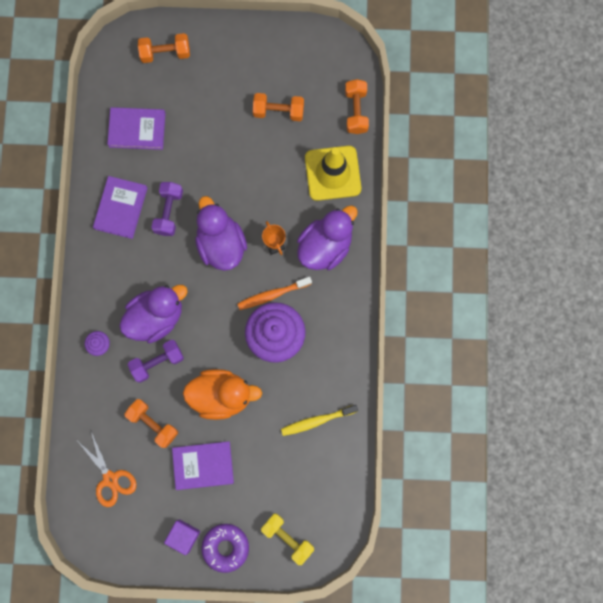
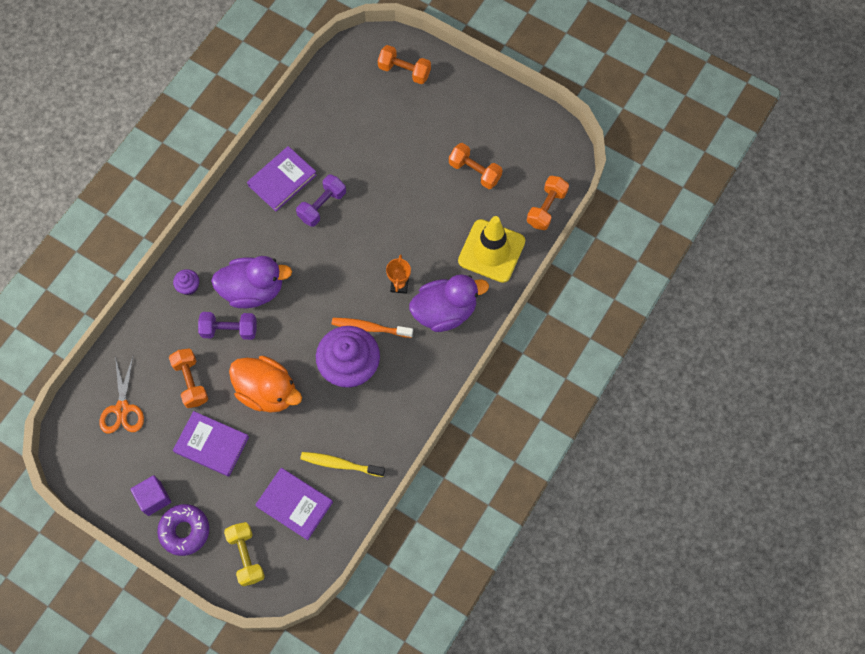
camera: 30 degrees right, 10 degrees down
(137, 129) = (339, 122): purple book -> purple book (294, 504)
(221, 244) = (351, 258): purple duck -> none

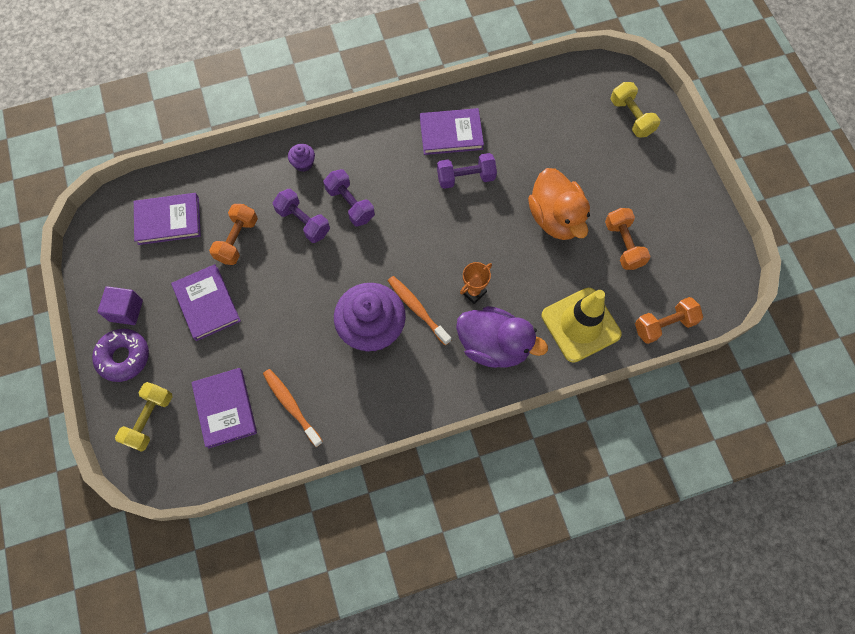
camera: 40 degrees right, 0 degrees up
(122, 409) = (168, 220): orange scissors -> purple book
(253, 290) = (350, 204): purple duck -> purple dumbbell
(268, 391) = (288, 296): orange duck -> orange duck (555, 218)
(340, 464) = (291, 405): yellow toothbrush -> orange toothbrush
(404, 71) = (631, 117): orange dumbbell -> yellow dumbbell

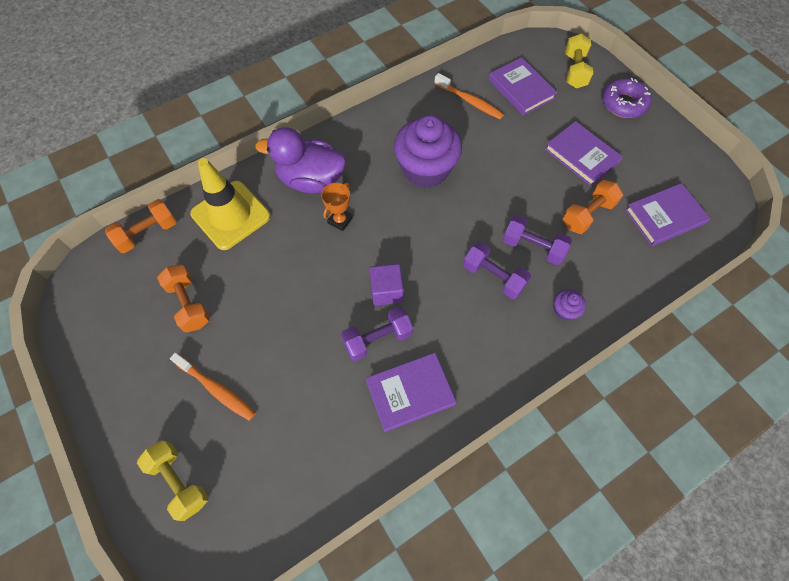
camera: 165 degrees right, 5 degrees down
(126, 310) = (646, 135): purple cube -> purple cube (386, 291)
(237, 240) = (587, 214): orange dumbbell -> orange dumbbell turned 45 degrees clockwise
(417, 309) = (390, 194): orange toothbrush -> orange toothbrush (217, 389)
(555, 218) = (267, 316): orange duck -> none

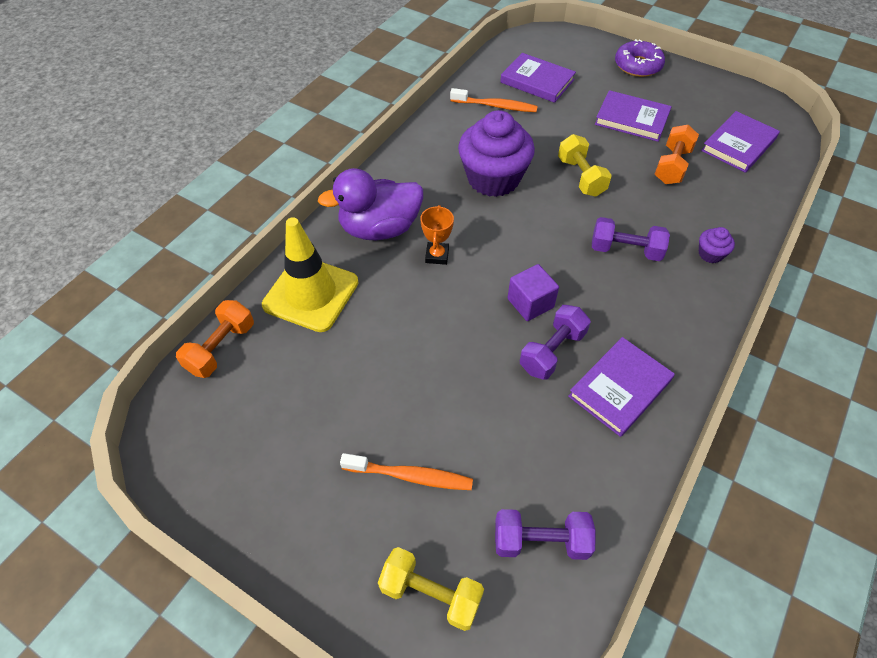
camera: 25 degrees left, 10 degrees down
(189, 304) = (319, 401): orange dumbbell -> none
(532, 247) = (643, 211): purple dumbbell -> purple dumbbell (540, 541)
(574, 71) = (575, 52): yellow dumbbell -> yellow dumbbell (581, 177)

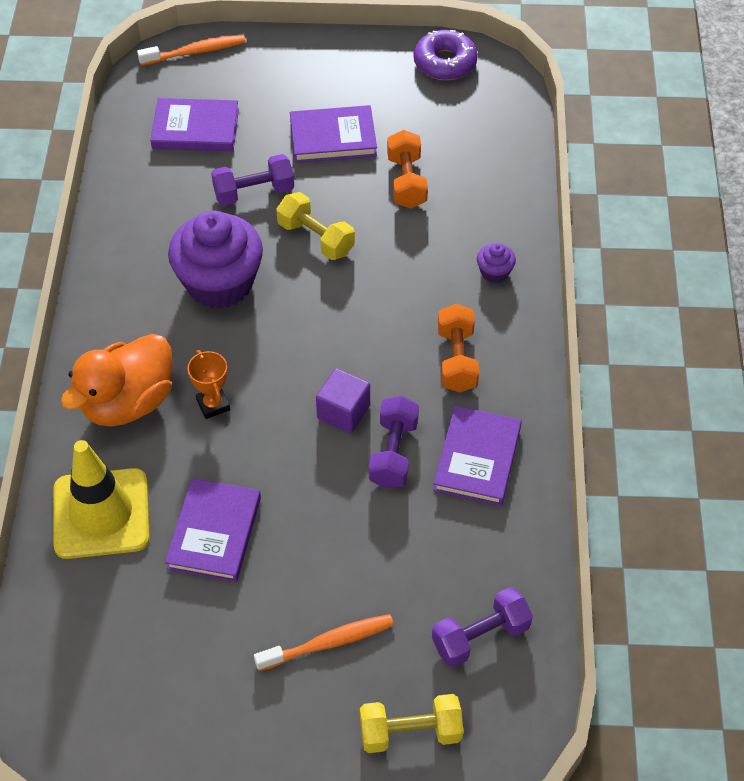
camera: 30 degrees left, 0 degrees up
(221, 348) = (43, 620): orange dumbbell -> orange dumbbell (456, 359)
(379, 228) = (128, 402): purple duck -> orange duck
(496, 106) = (166, 185): orange toothbrush -> orange toothbrush (195, 52)
(625, 250) = (408, 307): purple dumbbell -> purple dumbbell (254, 192)
(637, 65) = (302, 59): purple donut -> purple donut (445, 63)
(738, 145) = (464, 124): purple book -> purple book (214, 533)

